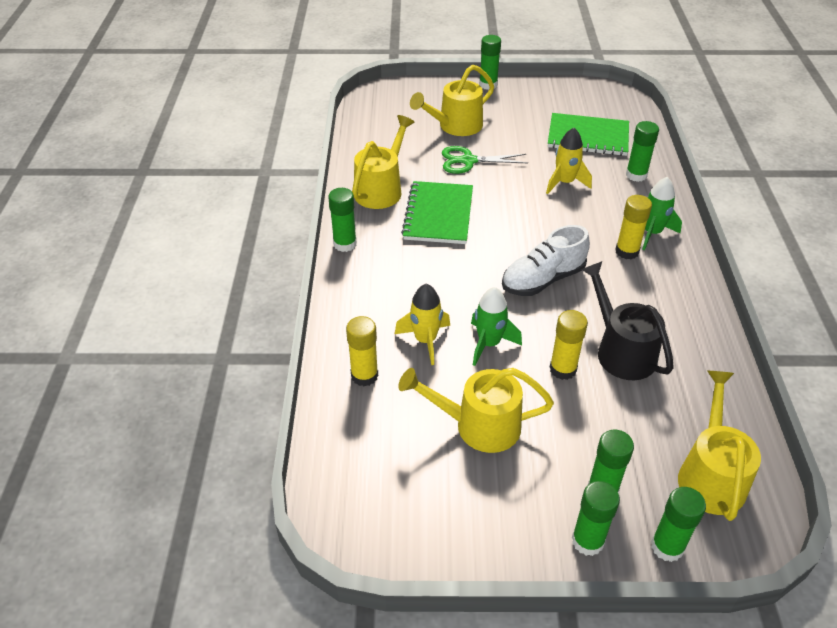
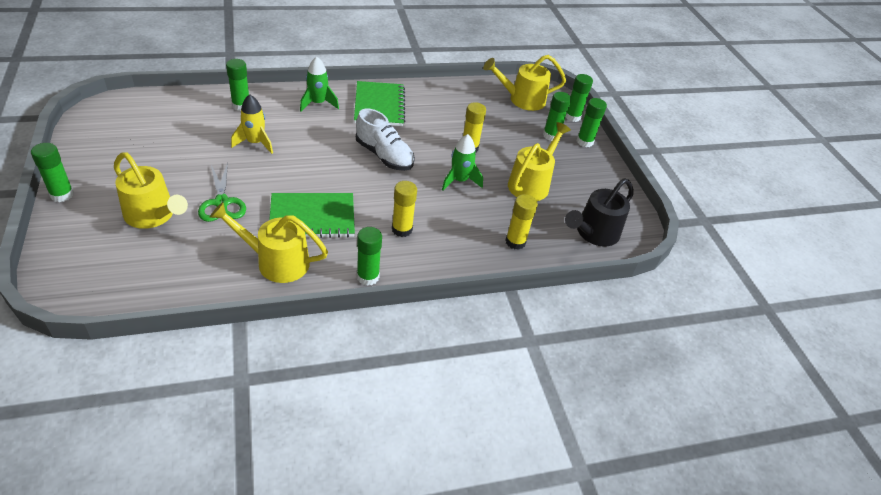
camera: 110 degrees left, 0 degrees up
(425, 340) = (468, 213): yellow rocket -> none
(478, 425) = (531, 183): yellow watering can -> yellow watering can turned 135 degrees counterclockwise
(588, 137) = (179, 128): green notebook -> green notebook (379, 105)
(620, 350) = (443, 124): black watering can -> black watering can (593, 233)
(627, 251) = (342, 116): yellow glue stick -> yellow glue stick (402, 229)

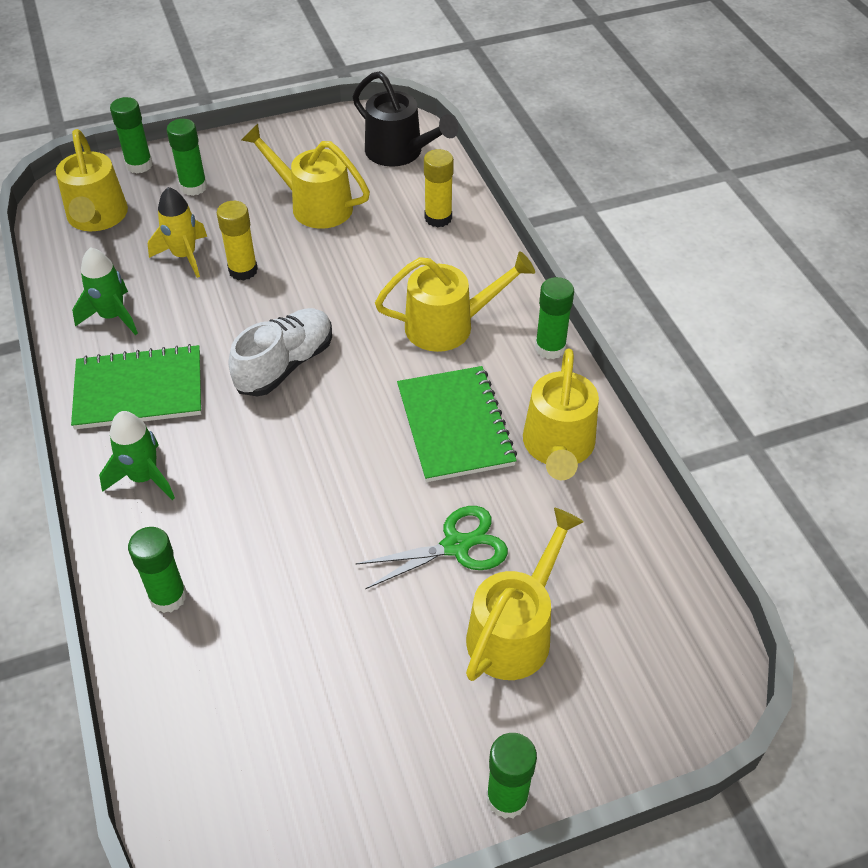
camera: 90 degrees left, 5 degrees up
(255, 143) = (286, 542): yellow rocket -> yellow rocket (184, 256)
(402, 229) = (449, 325): yellow glue stick -> yellow watering can
(459, 181) = (327, 276): green rocket -> green rocket (112, 316)
(584, 141) = (203, 155): green glue stick -> none

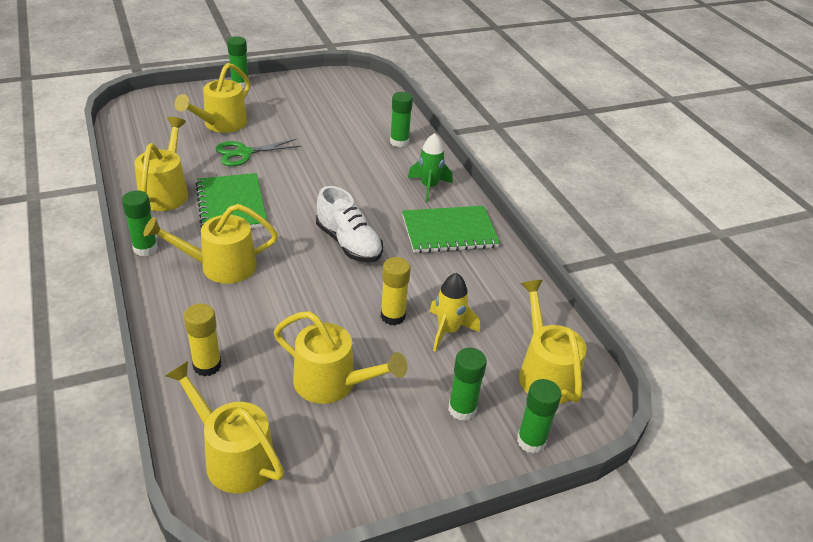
camera: 175 degrees right, 10 degrees down
(112, 316) = (489, 281): green rocket -> none
(285, 365) = (348, 243): white shoe -> white shoe turned 75 degrees counterclockwise
(400, 153) = (233, 456): black watering can -> yellow watering can

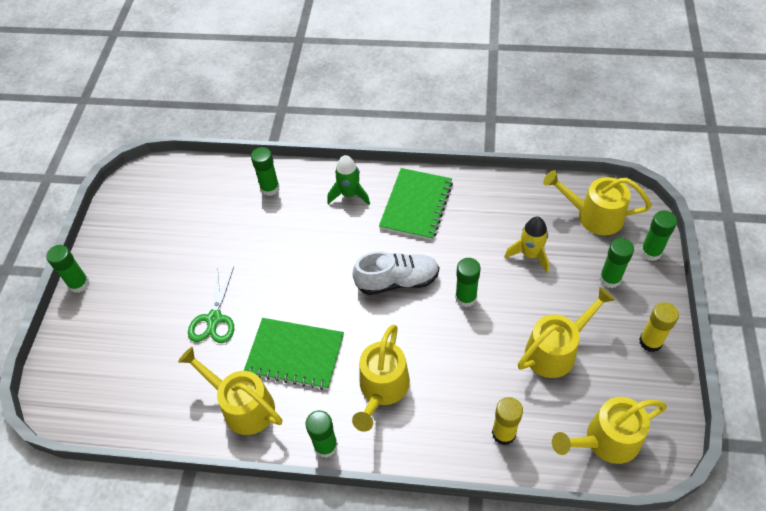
camera: 55 degrees left, 15 degrees up
(221, 124) = (149, 324): yellow watering can -> none
(359, 295) = (466, 298): none -> green glue stick
(393, 316) = (499, 284): yellow glue stick -> yellow glue stick (650, 342)

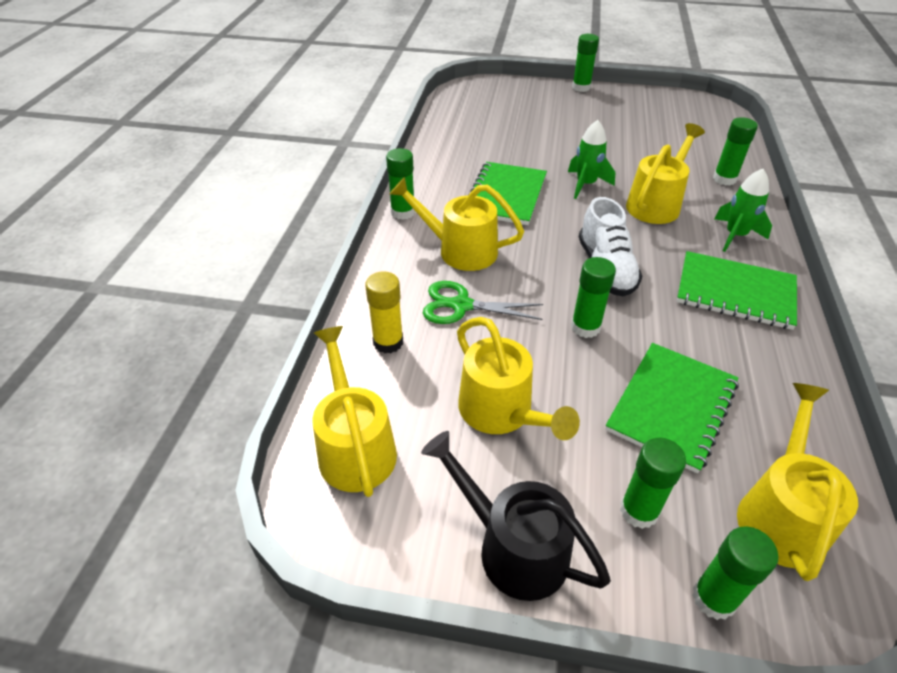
camera: 90 degrees right, 10 degrees down
(214, 319) = (547, 150): green scissors -> green scissors (461, 305)
(242, 406) = (453, 167): yellow watering can -> yellow watering can (656, 204)
(277, 289) = (585, 185): none -> green rocket
(530, 254) = (672, 407): yellow rocket -> green notebook
(650, 342) = (512, 546): yellow glue stick -> black watering can

